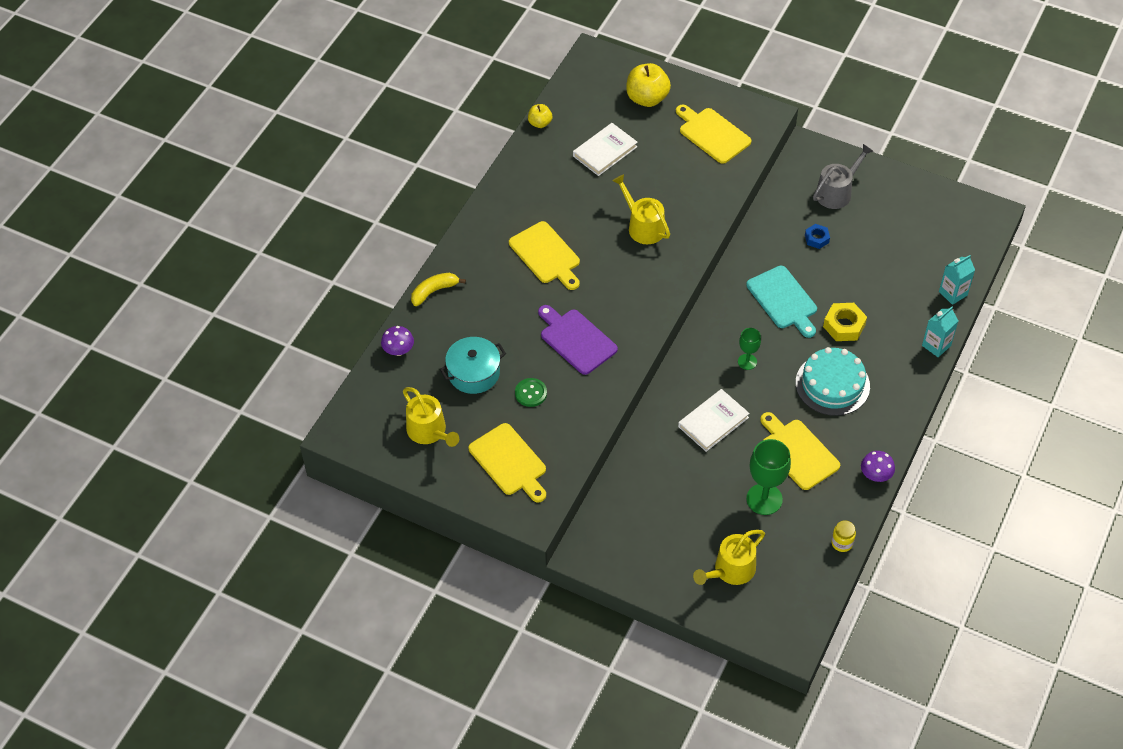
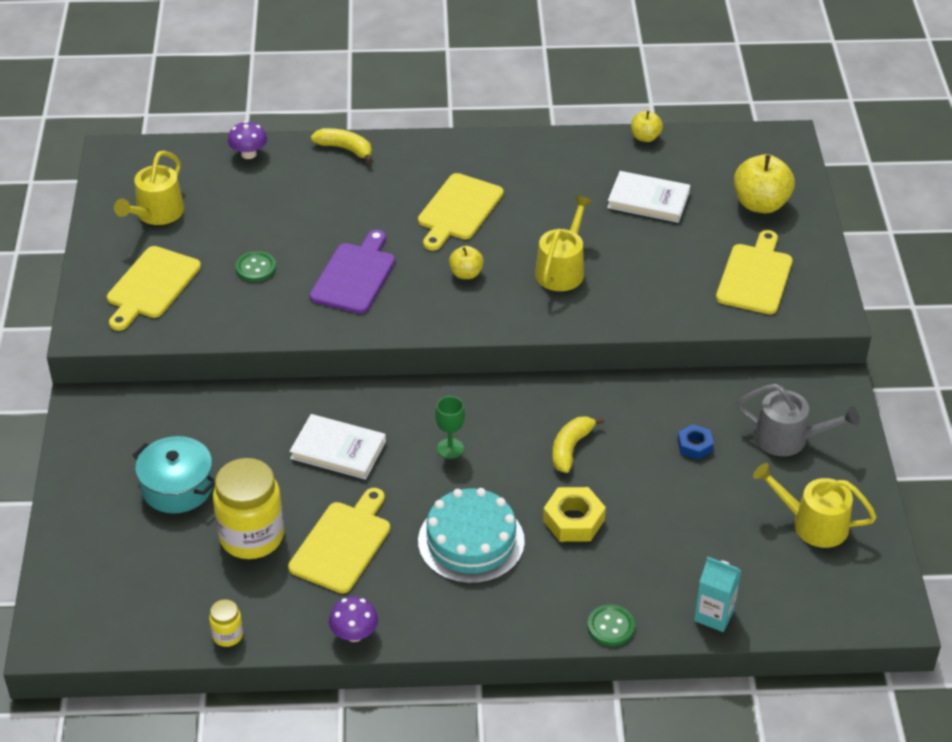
camera: 60 degrees right, 10 degrees down
(474, 373) = (255, 216): turquoise pot -> turquoise pot (177, 487)
(614, 278) = (466, 274): none -> yellow apple
(731, 570) = (129, 542): yellow watering can -> yellow watering can (813, 524)
(764, 499) = (251, 536): green goblet -> yellow jar
(783, 300) = (570, 448): turquoise cutting board -> yellow banana
(936, 345) = (611, 626): turquoise carton -> green button

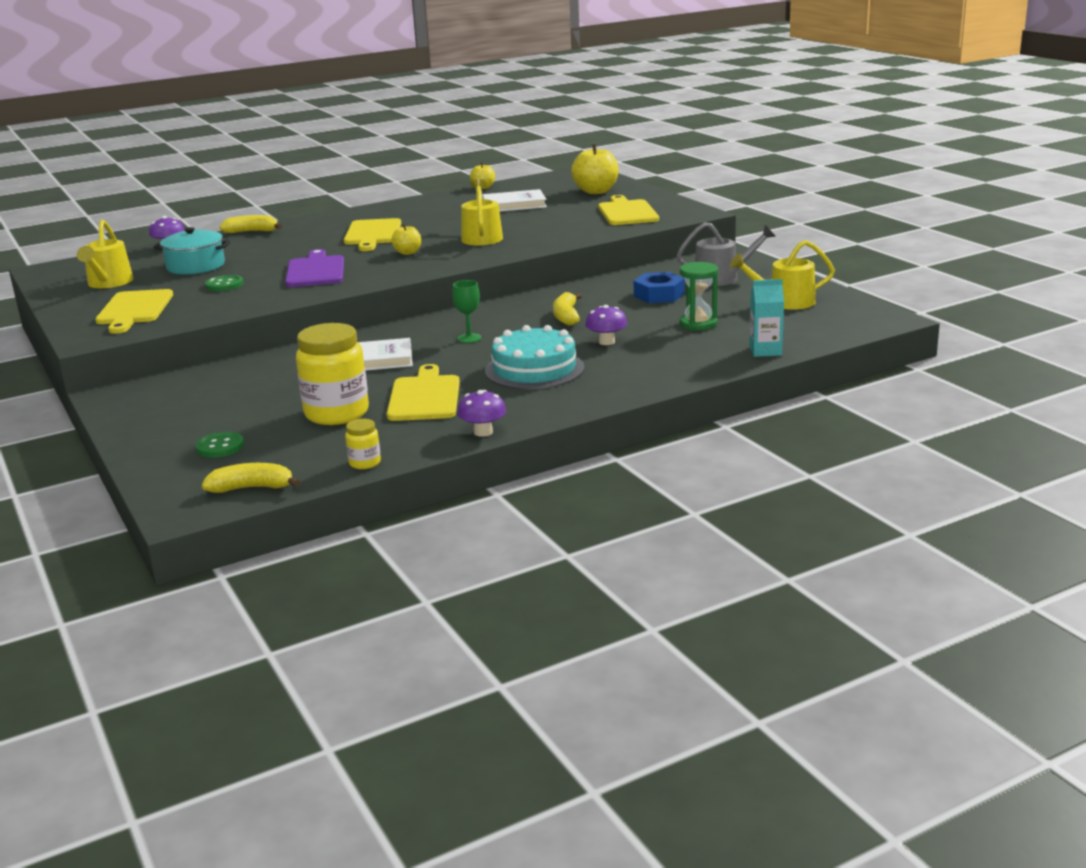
camera: 25 degrees left, 20 degrees down
(119, 629) = (252, 488): none -> yellow banana
(177, 487) = (240, 409): turquoise pot -> turquoise pot (195, 266)
(573, 520) = (606, 342): yellow nut -> purple mushroom
(611, 626) = (694, 375): green button -> green button (220, 447)
(689, 527) = (698, 324): none -> green hourglass
(694, 446) = (659, 295): blue nut -> blue nut, size x1.59

